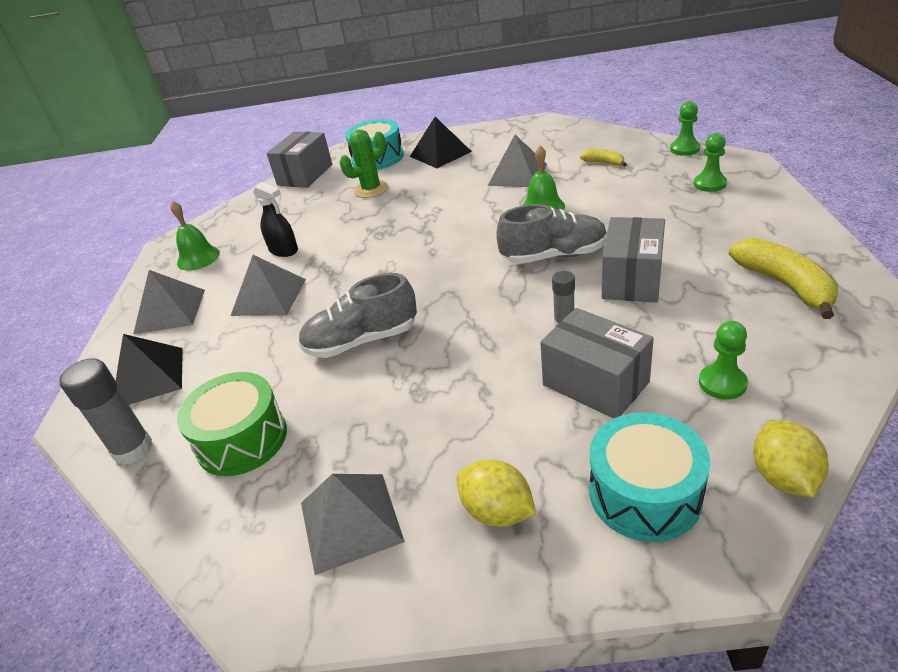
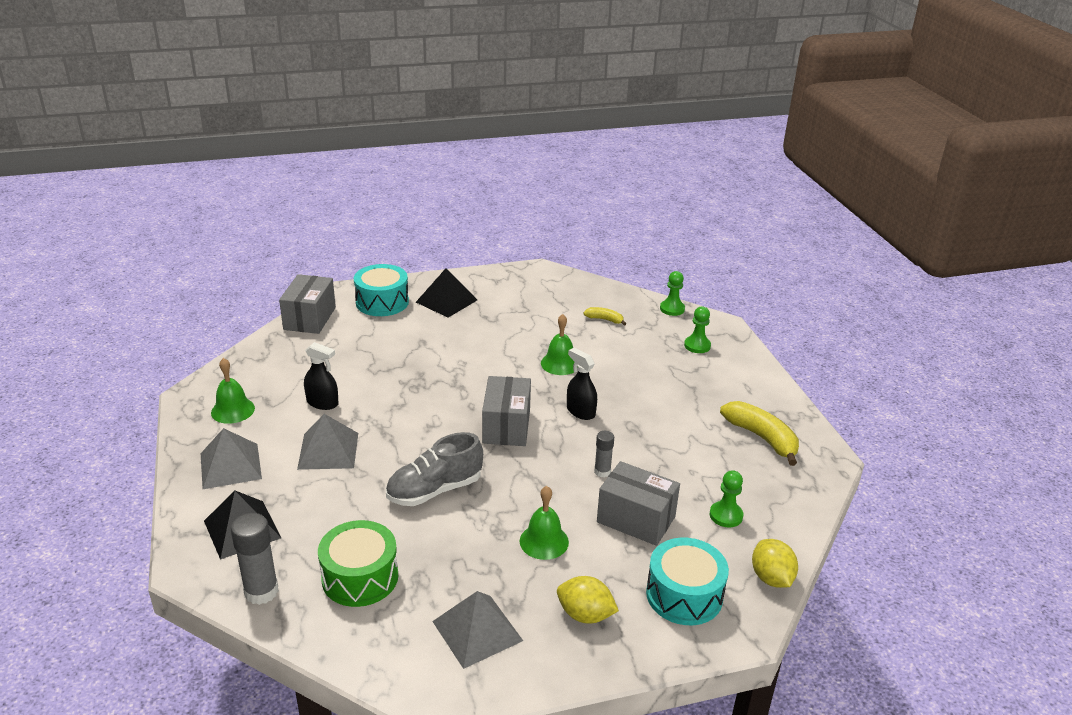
camera: 20 degrees left, 5 degrees down
(371, 189) = (388, 339): green cactus -> none
(469, 407) = (544, 541): none -> green bell
(517, 174) = (529, 328): grey pyramid -> none
(554, 256) = (580, 411): grey shoe -> black spray bottle
(632, 279) = (648, 433): grey box -> grey box (506, 426)

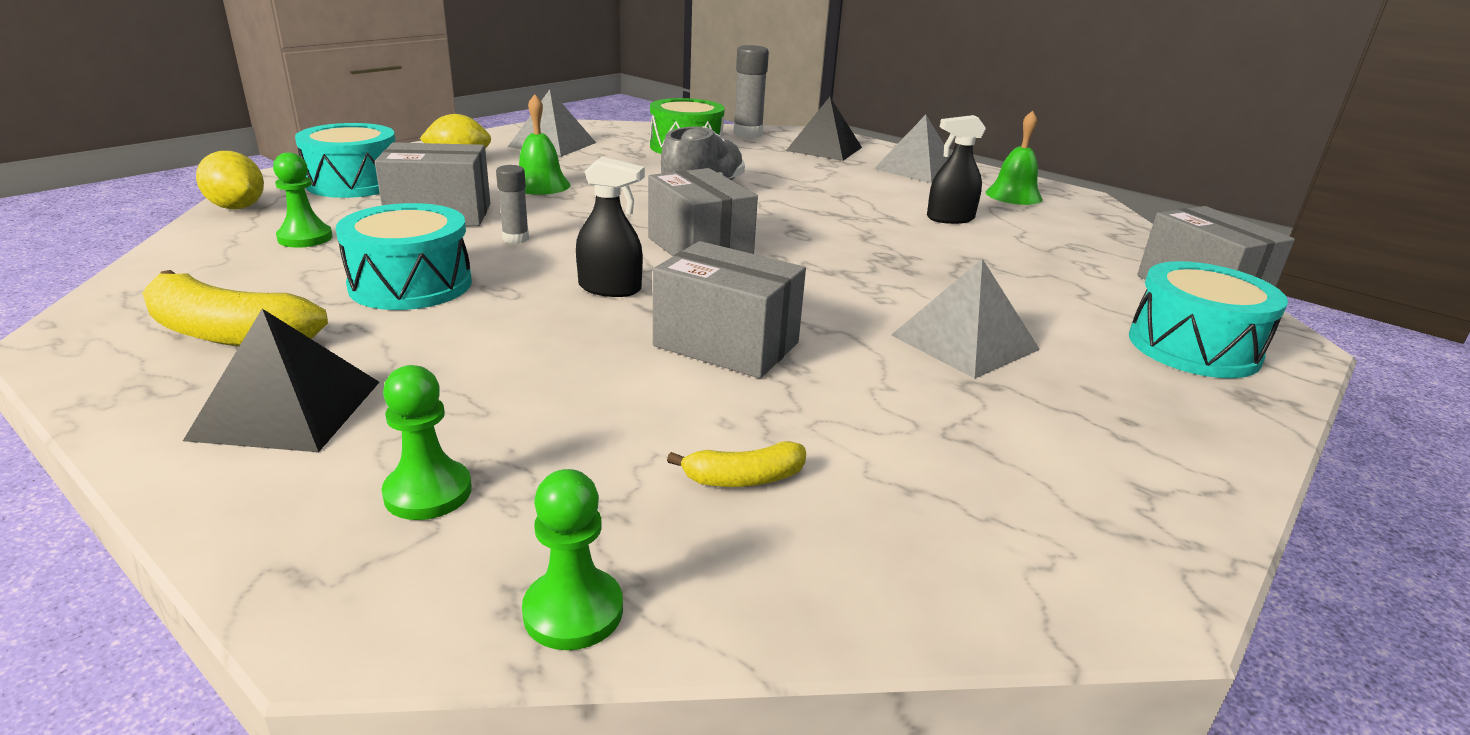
camera: 145 degrees right, 5 degrees down
(328, 450) = (858, 192): grey pyramid -> grey pyramid (964, 342)
(446, 301) = (1117, 391): black pyramid -> black pyramid (287, 409)
(560, 363) = (726, 344): green bell -> grey box
(675, 447) = (411, 284): none -> turquoise drum

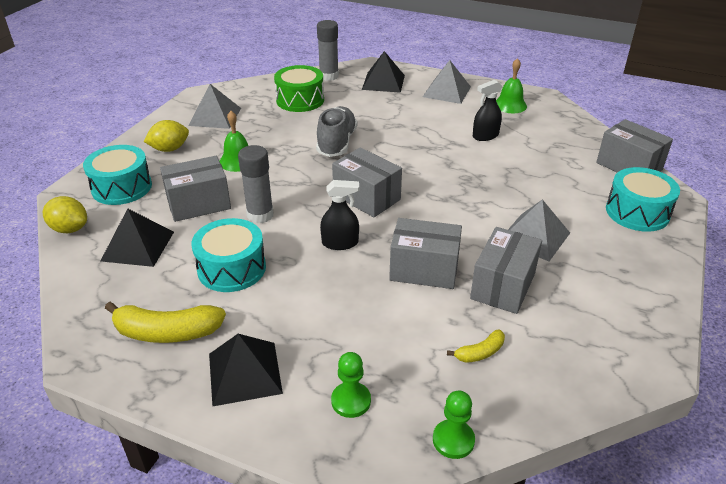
camera: 15 degrees left, 10 degrees up
(305, 238) = (138, 246): green pawn -> black pyramid
(515, 239) = (260, 215): grey glue stick -> grey glue stick, size x1.71
(859, 393) = (503, 286): none -> grey box

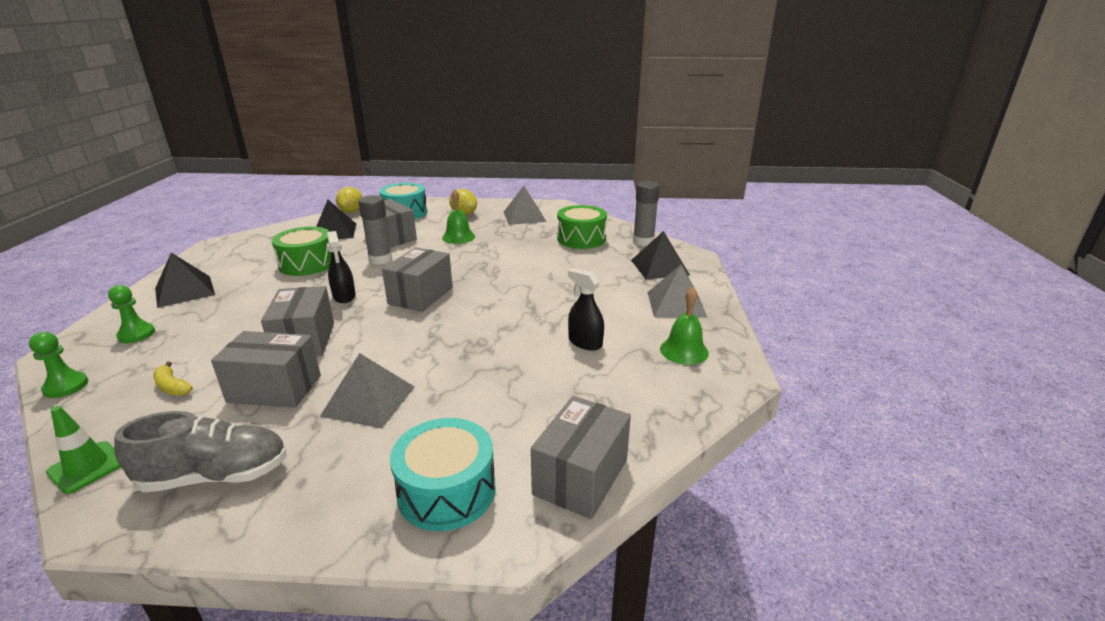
camera: 70 degrees right, 10 degrees down
(166, 332) = (236, 259): yellow banana -> none
(232, 268) = (307, 264): turquoise drum -> green drum
(336, 143) = (511, 267): grey shoe -> grey shoe (216, 476)
(594, 389) = (87, 467): none -> green traffic cone

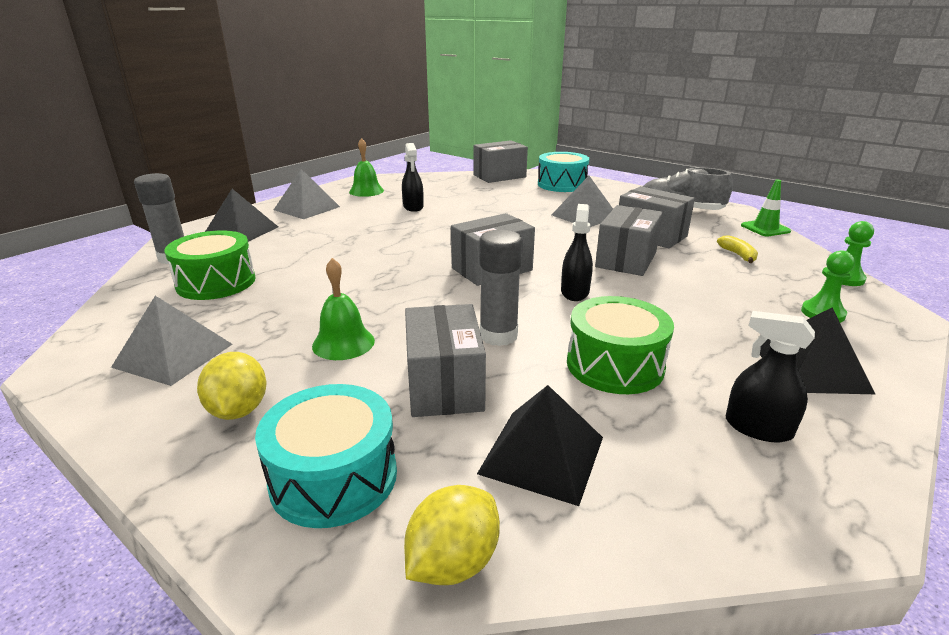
camera: 145 degrees left, 0 degrees up
(235, 259) = (758, 428): none -> black spray bottle

